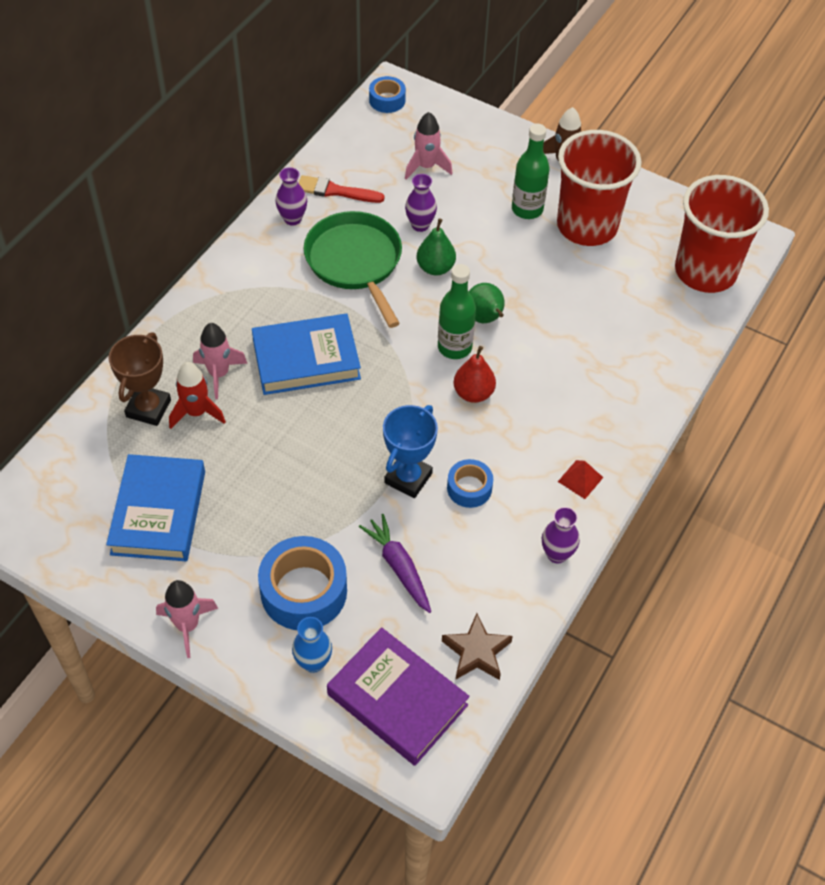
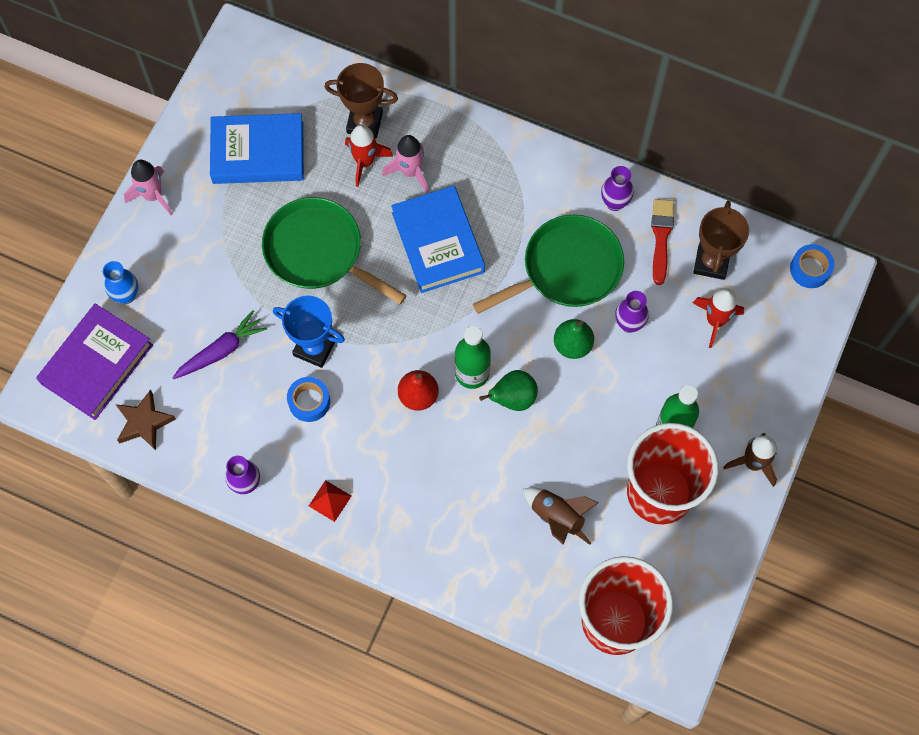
camera: 85 degrees right, 15 degrees up
(295, 465) = (318, 251): none -> green pan
(304, 591) = (191, 278): blue tape -> none
(368, 161) = (711, 262): none -> brown trophy
(426, 167) = (715, 321): pink rocket -> red rocket
(607, 300) = (557, 517): none -> brown rocket

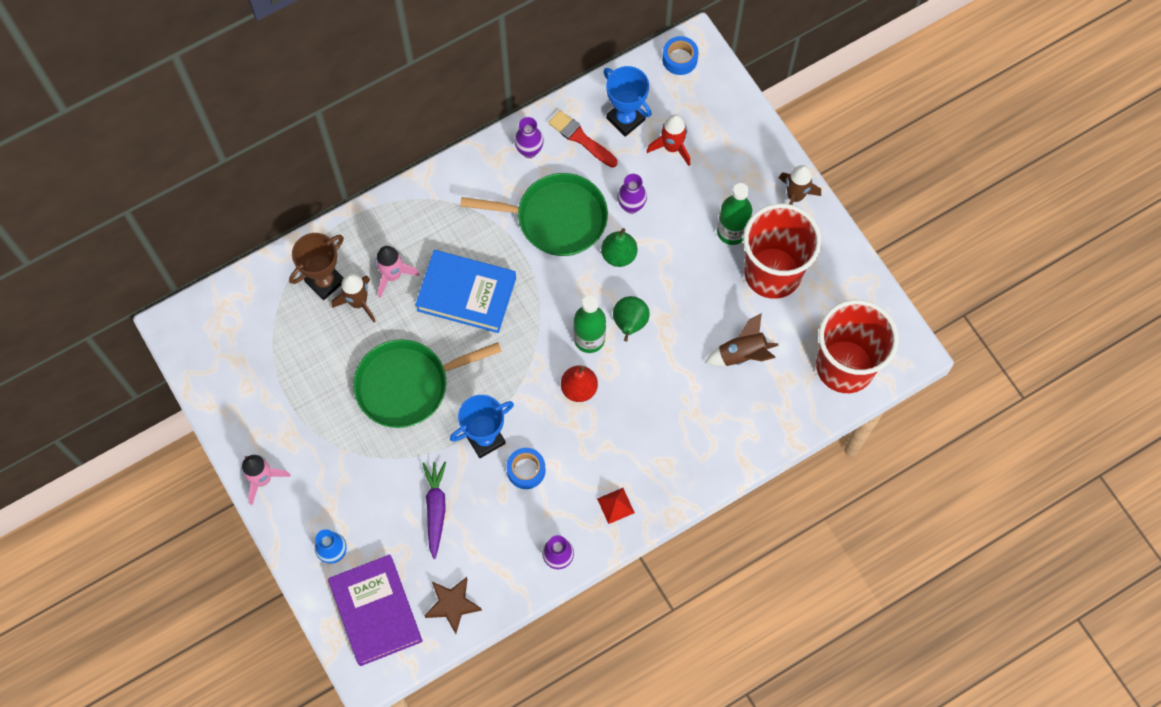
camera: 55 degrees left, 0 degrees up
(258, 153) = (288, 376): blue book -> none
(365, 162) = (358, 302): red rocket -> brown rocket
(567, 268) = (556, 218): green pan -> green pan turned 90 degrees clockwise
(711, 262) = (625, 119): brown trophy -> blue trophy

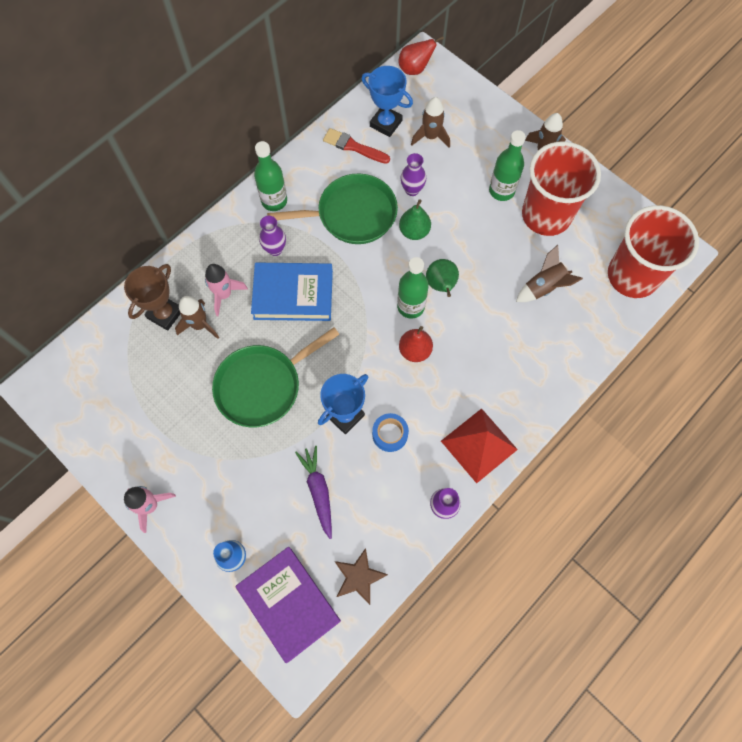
camera: 15 degrees left, 0 degrees up
(474, 181) = (274, 201): none -> green bottle
(529, 151) = (313, 166): purple vase -> purple vase (275, 249)
(615, 505) = (479, 445): red pyramid -> red pyramid, size x2.07
(672, 147) = (430, 137): red rocket -> brown rocket
(679, 59) = (415, 69): blue tape -> red pear

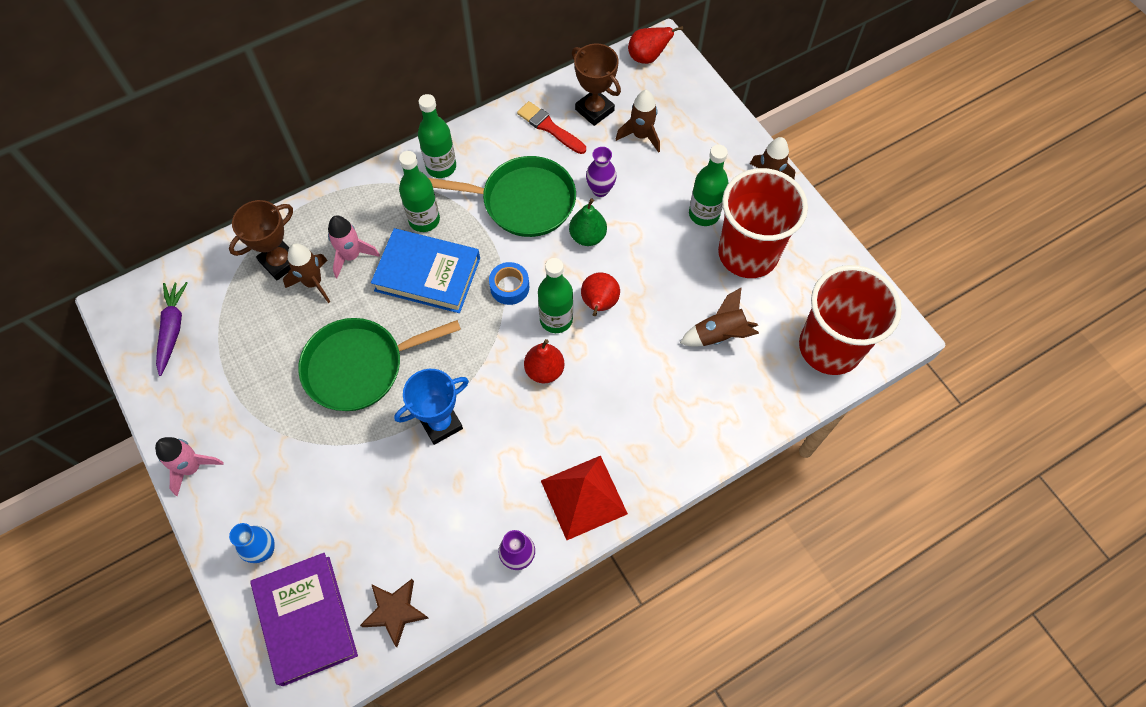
camera: 15 degrees right, 5 degrees down
(275, 249) = (424, 220): purple vase -> green bottle
(318, 491) = (382, 501): purple carrot -> purple carrot (173, 329)
(386, 123) = (594, 110): blue trophy -> brown trophy
(390, 434) = (484, 458): blue tape -> blue tape (509, 287)
(441, 285) = (599, 304): green pear -> red pear

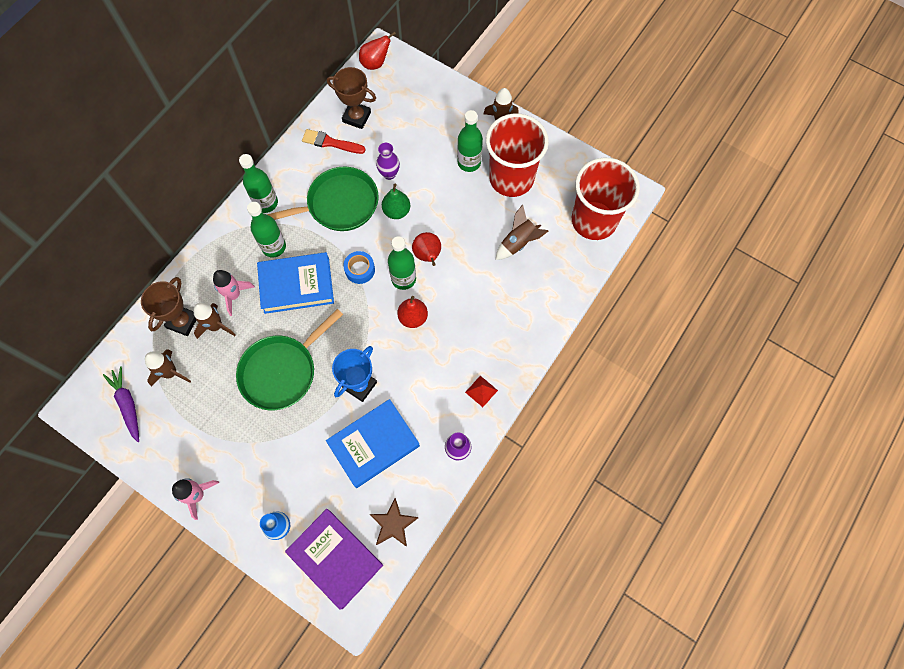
camera: 25 degrees left, 5 degrees up
(421, 502) = (374, 444): none -> blue book
(583, 497) = (481, 391): red pyramid -> red pyramid, size x0.48
(641, 136) = (399, 123): brown rocket -> brown rocket (171, 373)

